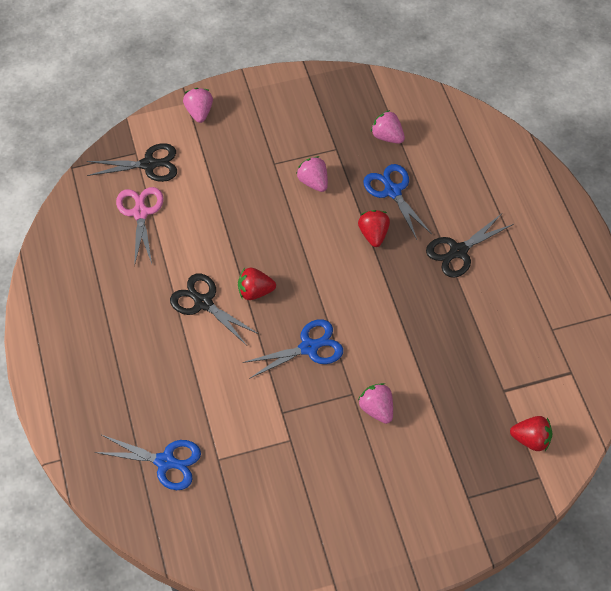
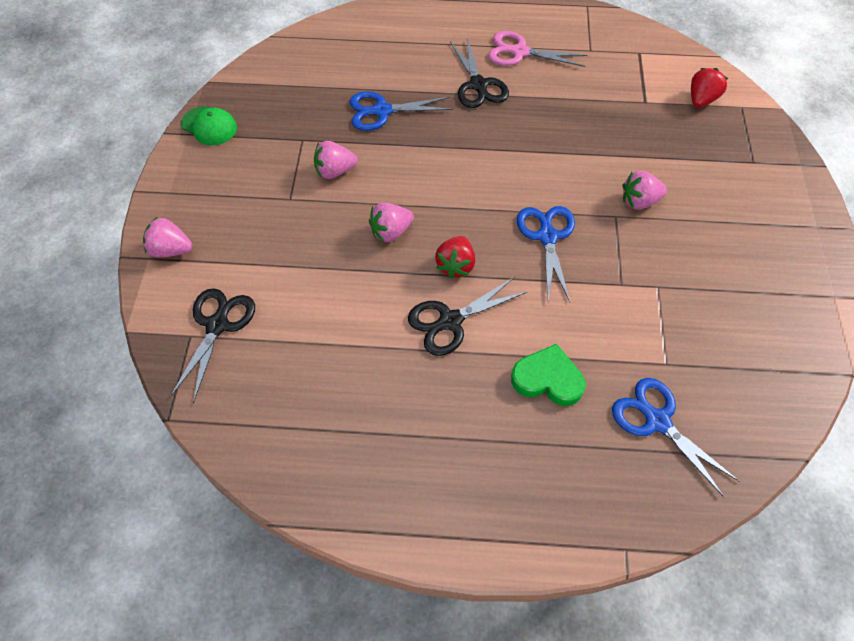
camera: 70 degrees left, 0 degrees up
(140, 213) = (287, 354): pink scissors -> pink scissors (519, 52)
(165, 461) = (657, 421): blue scissors -> blue scissors turned 75 degrees counterclockwise
(176, 380) = (547, 379): none -> green heart
(322, 85) = (209, 126): none -> green cap
(373, 234) = (428, 142): red strawberry -> none
(387, 136) = (311, 95): pink strawberry -> pink strawberry (391, 232)

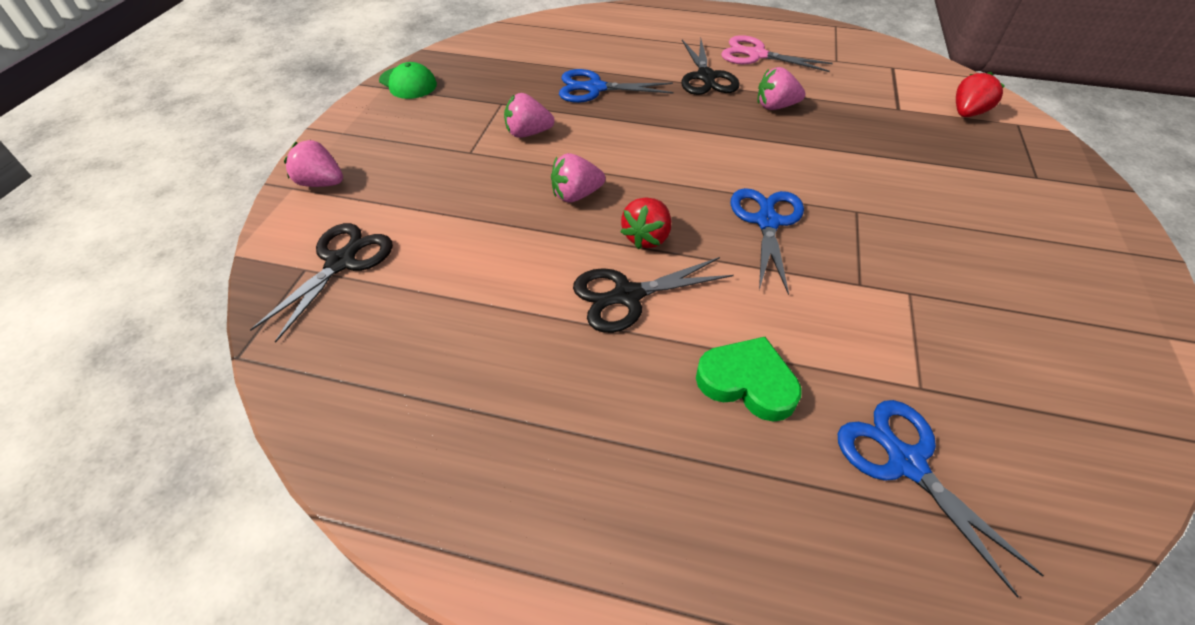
camera: 10 degrees right, 10 degrees down
(639, 201) = (888, 200): pink strawberry -> pink strawberry (775, 106)

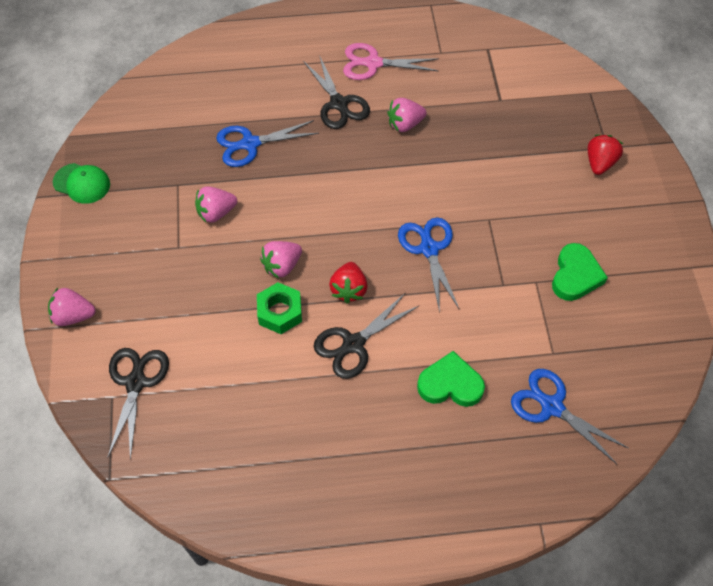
camera: 20 degrees left, 10 degrees up
(550, 238) = (280, 312): none -> green nut
(967, 113) = (552, 90): red strawberry -> red strawberry (599, 163)
(972, 300) = (575, 275): none -> green heart

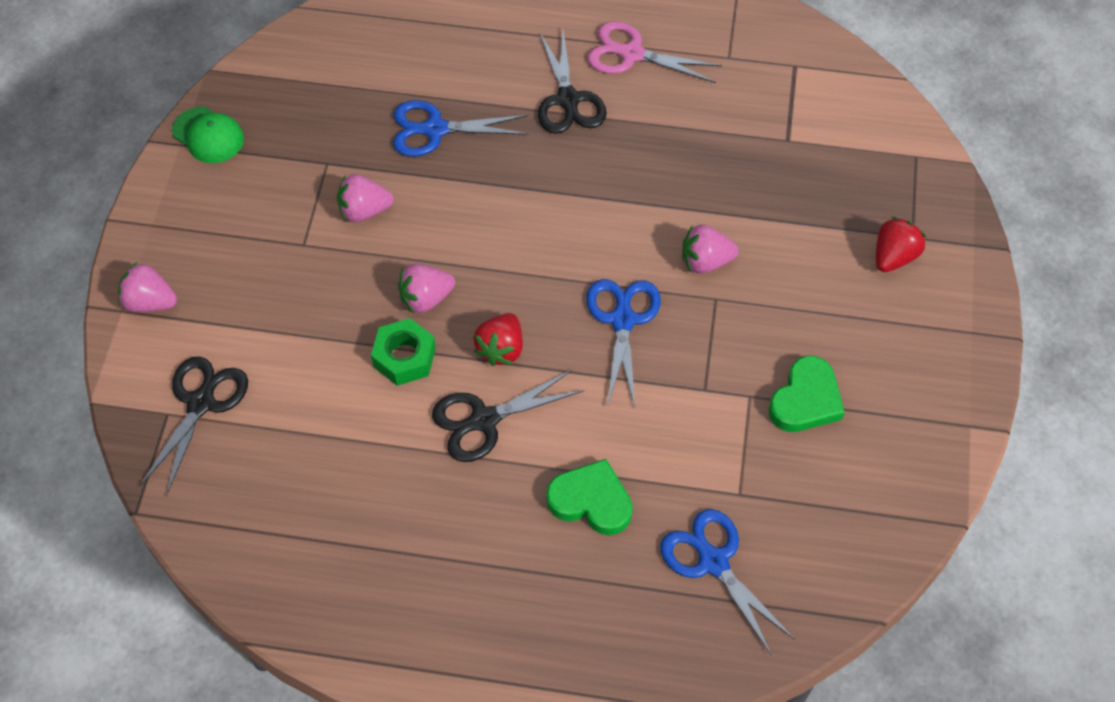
camera: 15 degrees right, 0 degrees up
(405, 124) = (646, 146): pink strawberry -> pink strawberry (705, 261)

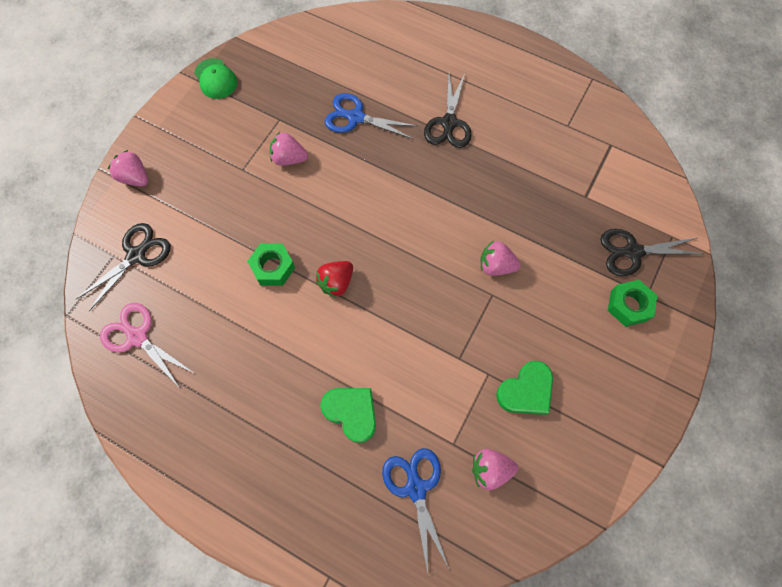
camera: 20 degrees right, 10 degrees up
(426, 299) = (303, 231): pink strawberry -> pink strawberry (490, 469)
(484, 420) = (305, 329): black scissors -> black scissors (633, 252)
(622, 320) = (424, 289): blue scissors -> none
(631, 54) = (503, 104): pink scissors -> pink scissors (137, 337)
(894, 256) = (628, 305): red strawberry -> green nut

